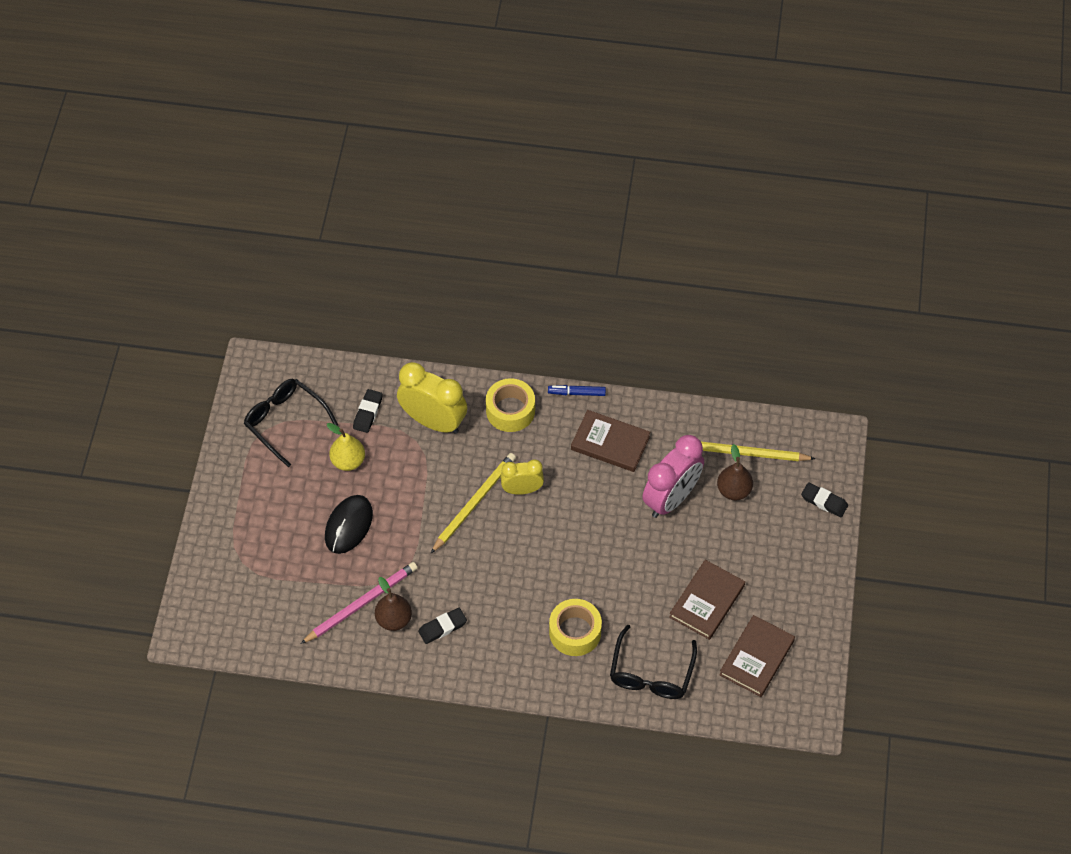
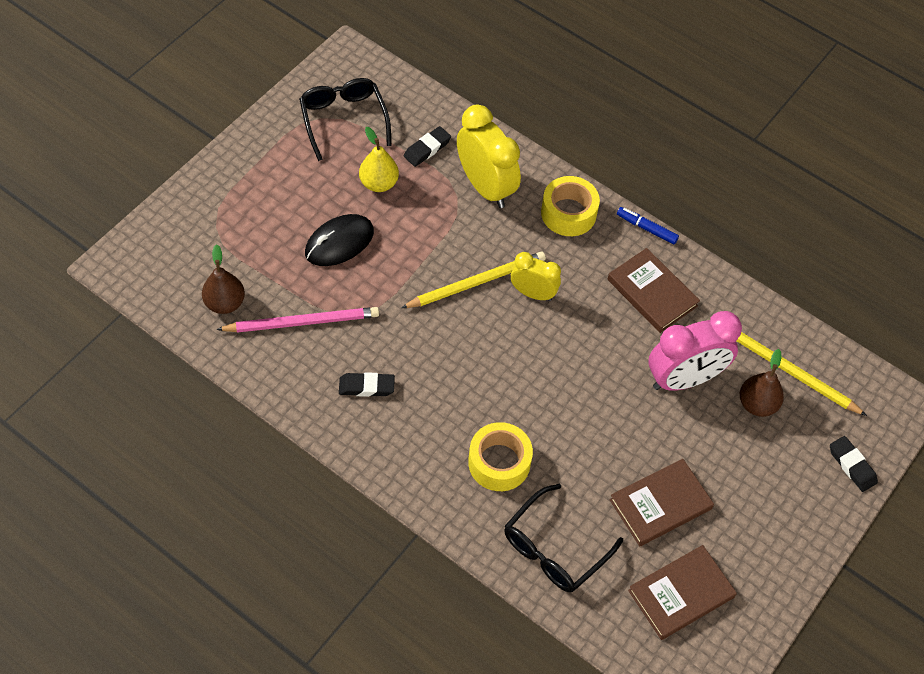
camera: 25 degrees right, 0 degrees up
(394, 619) = (323, 354): brown pear -> brown pear (225, 303)

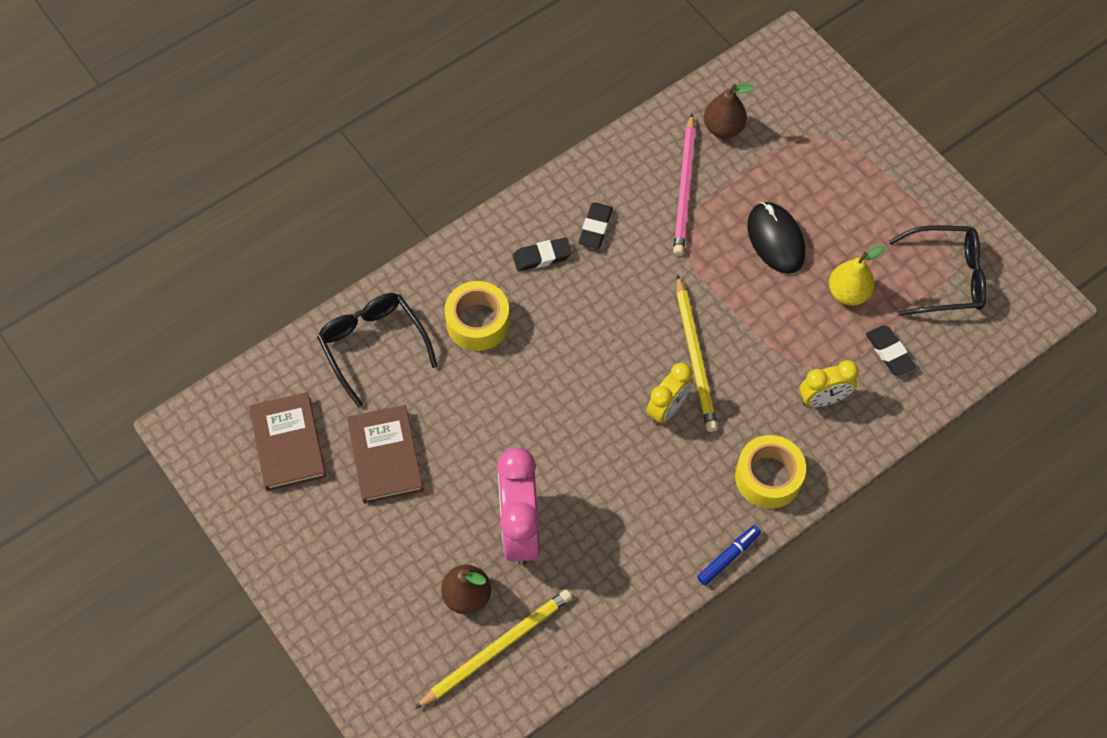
camera: 110 degrees right, 5 degrees up
(485, 187) = (823, 399): yellow clock -> yellow clock, size x0.59
(652, 293) = (638, 533): brown book -> none
(851, 465) = (363, 669): black eraser -> black eraser (542, 257)

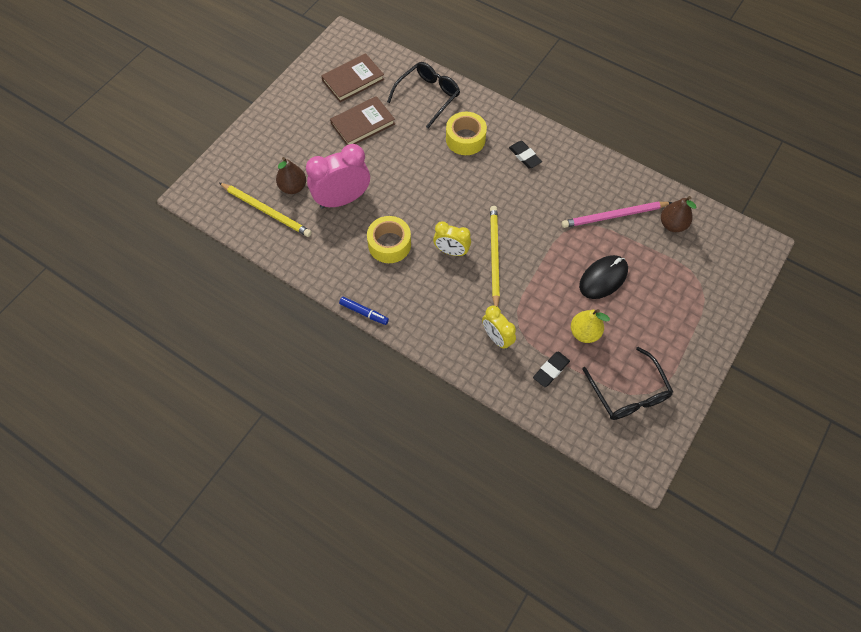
camera: 70 degrees right, 0 degrees up
(595, 228) = (559, 177): black eraser -> none
(695, 357) = (494, 256): yellow pencil -> yellow pencil turned 120 degrees clockwise
(768, 477) = (427, 320): yellow tape -> yellow tape (389, 244)

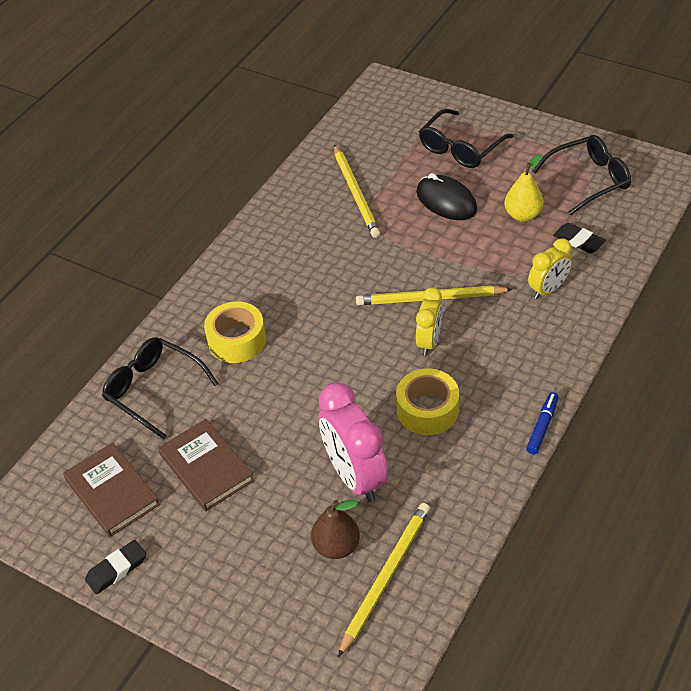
camera: 90 degrees left, 15 degrees down
(525, 156) = (266, 277): black eraser -> black eraser (116, 569)
(614, 216) = (356, 193): pink pencil -> yellow pencil
(671, 296) = (460, 148): none -> black glasses
(672, 224) = (363, 147): brown pear -> none

